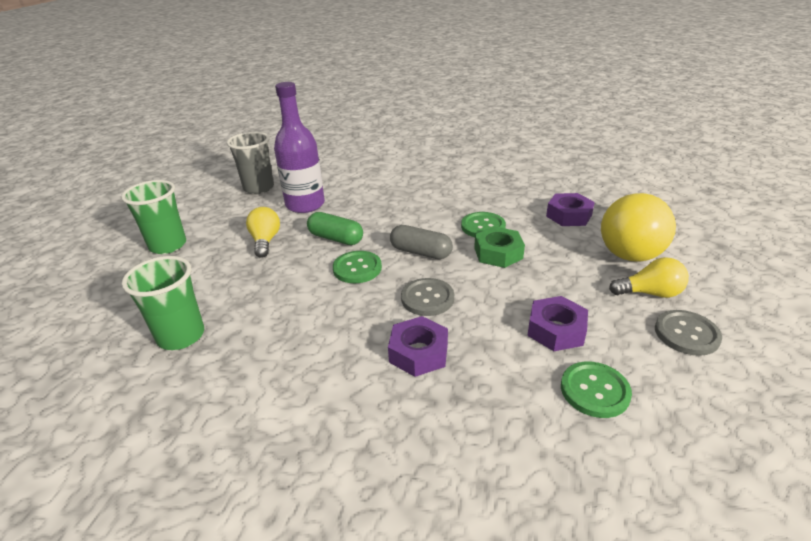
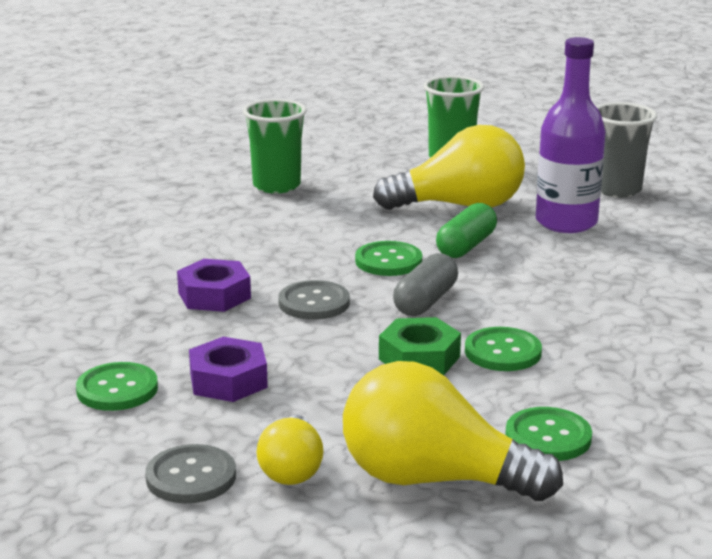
camera: 90 degrees right, 10 degrees down
(265, 241) = (459, 206): yellow light bulb -> yellow light bulb, size x1.85
(569, 215) = (548, 437): purple nut -> green button

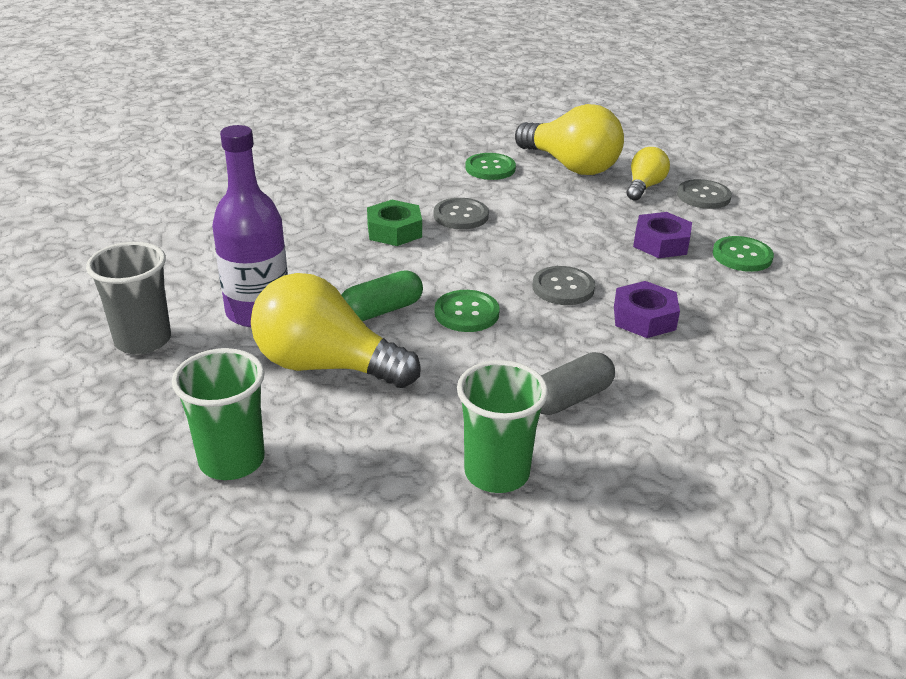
camera: 155 degrees left, 10 degrees up
(419, 358) = (520, 226): green nut -> green nut (394, 231)
(425, 301) = (474, 265): grey capsule -> grey capsule (570, 398)
(502, 352) = (461, 216): green button -> grey button

